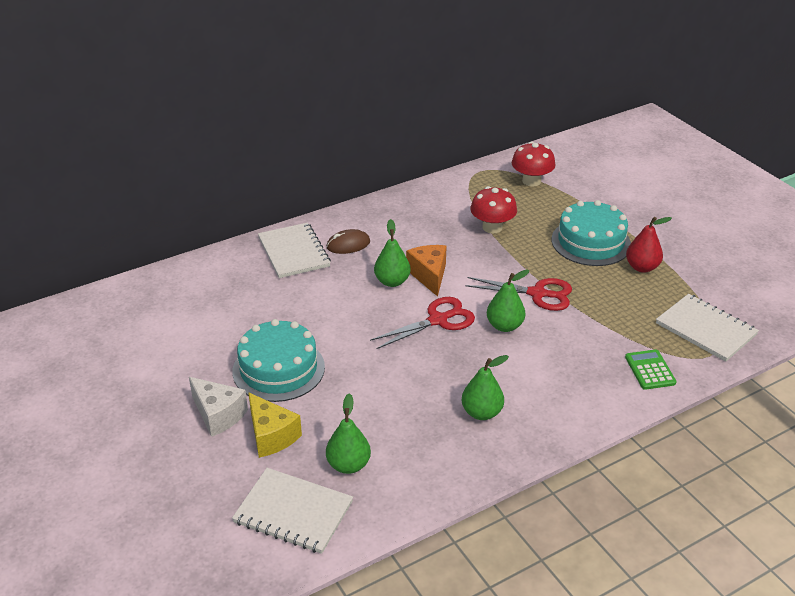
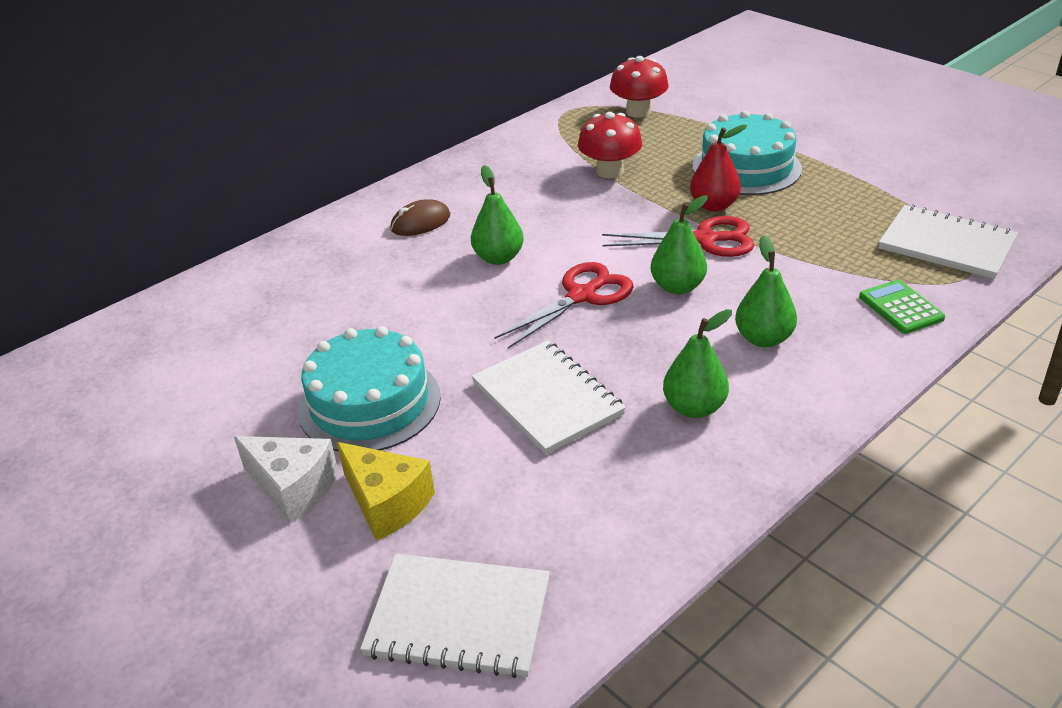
camera: 10 degrees left, 0 degrees up
(294, 252) = (346, 244): white notebook -> white notebook (547, 399)
(348, 465) = (523, 523): green pear -> green pear (763, 339)
(429, 275) = (547, 242): orange cheese -> none
(642, 267) = (826, 186): red pear -> red pear (714, 206)

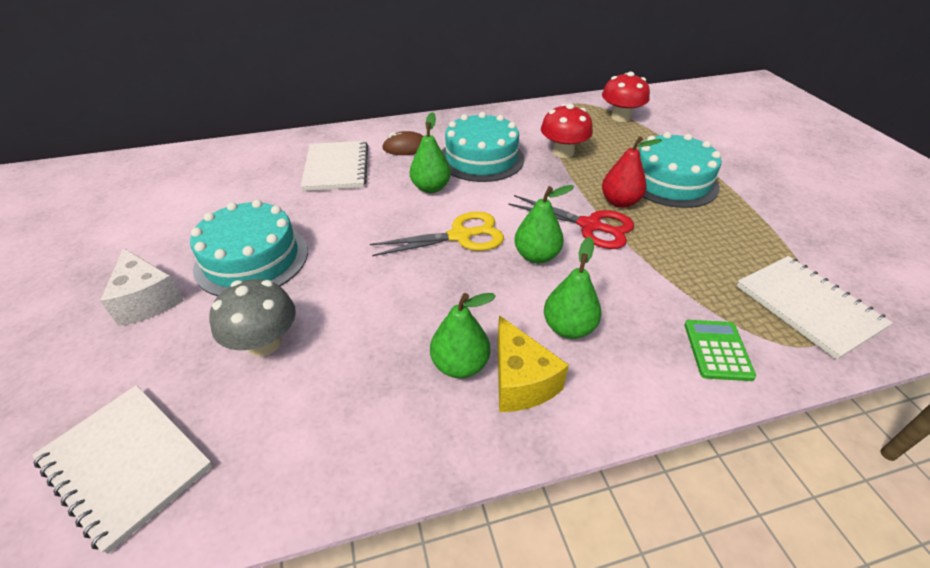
camera: 25 degrees right, 5 degrees up
(387, 503) = (184, 340): yellow cheese -> yellow cheese (520, 381)
(480, 469) = (264, 343): none -> grey mushroom
(524, 207) = (481, 158): none -> turquoise cake
(547, 399) = (362, 307): white notebook -> white notebook (336, 168)
(582, 296) = (460, 236): red scissors -> yellow scissors

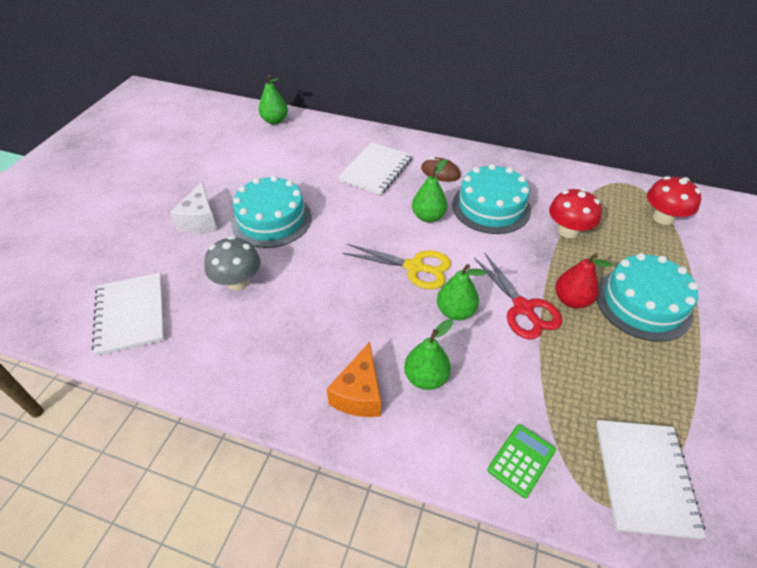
camera: 35 degrees right, 5 degrees up
(460, 365) = (332, 360): green pear -> green pear (275, 121)
(520, 381) = (359, 394): yellow cheese -> orange cheese

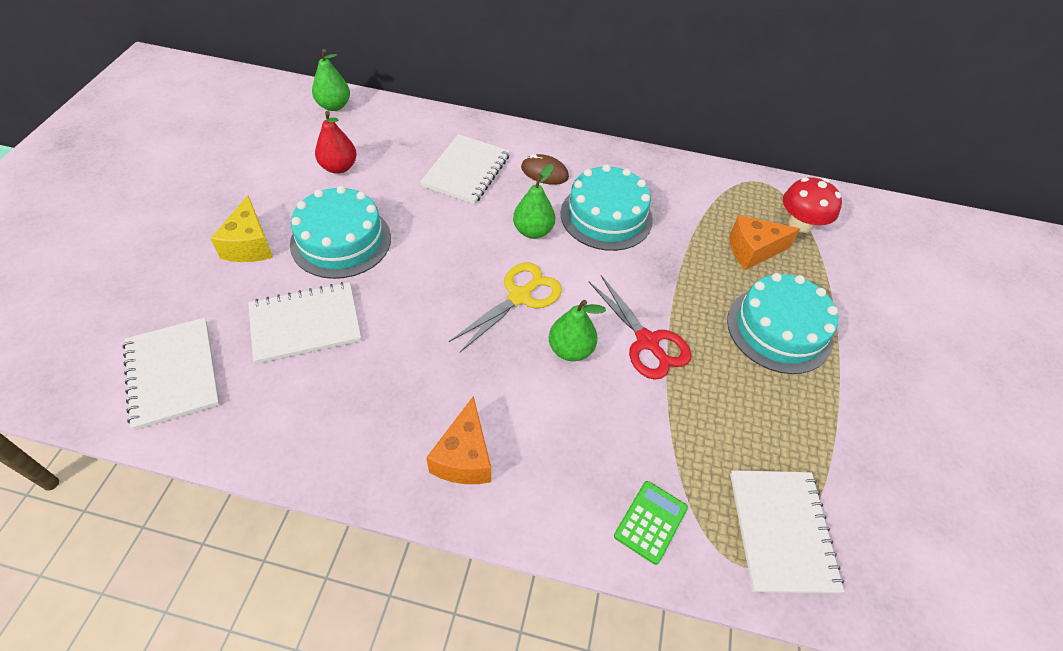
camera: 10 degrees left, 5 degrees up
(200, 220) = (249, 245): white cheese -> yellow cheese
(238, 281) = (305, 324): grey mushroom -> white notebook
(414, 267) = (520, 297): yellow scissors -> yellow scissors turned 60 degrees counterclockwise
(426, 377) = (540, 432): green pear -> none
(568, 230) = (695, 243): red mushroom -> none
(571, 300) = (701, 329): red pear -> red pear (339, 167)
(619, 238) = (752, 250): none -> orange cheese

